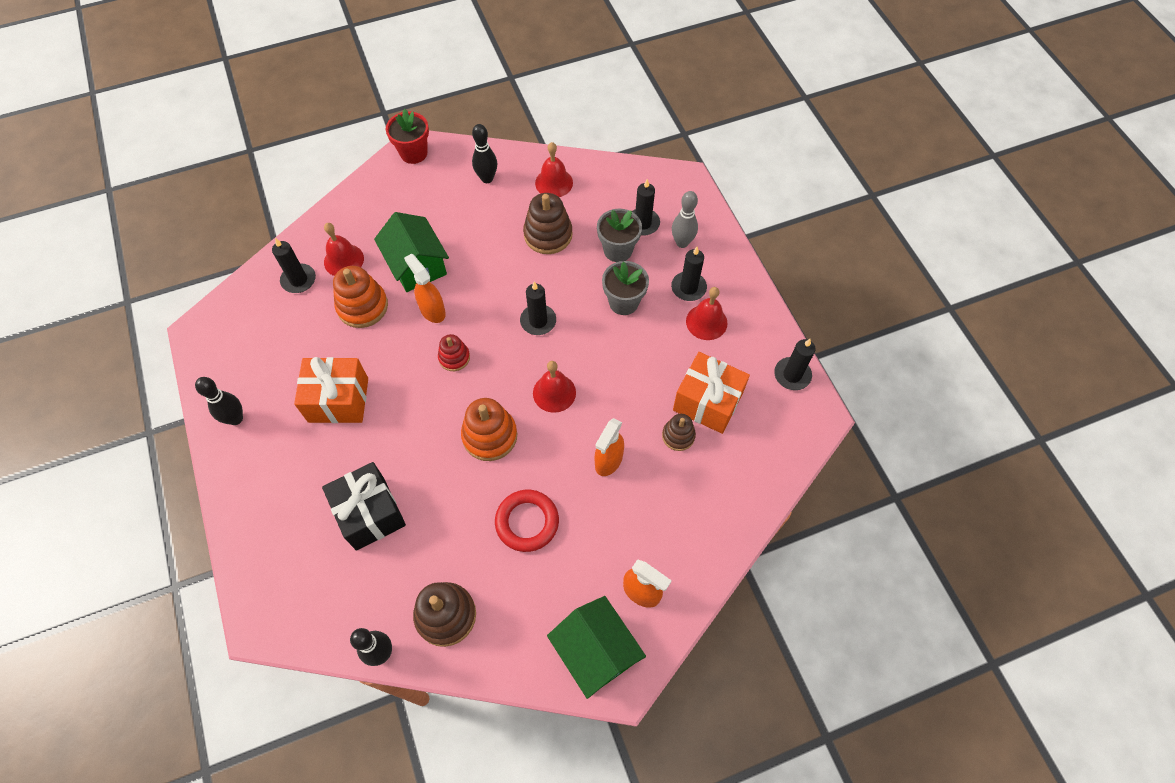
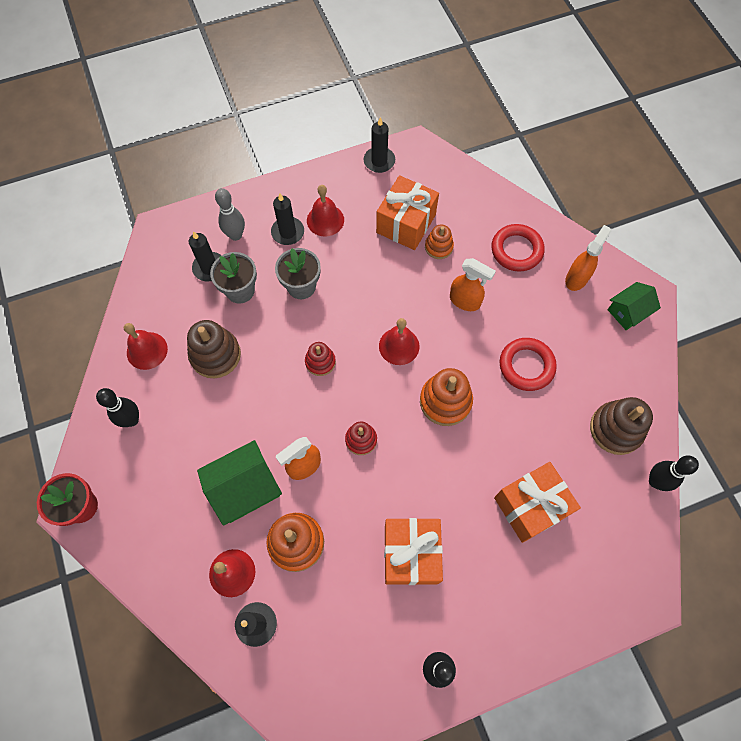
camera: 90 degrees left, 5 degrees up
(370, 513) = (530, 506): black gift -> orange gift
(538, 321) = (320, 362): black candle -> red stacking toy
(595, 651) = (628, 312): green house -> green house, size x0.64
(678, 436) = (438, 247): brown stacking toy -> orange stacking toy
(678, 523) = (516, 250): none -> red ring

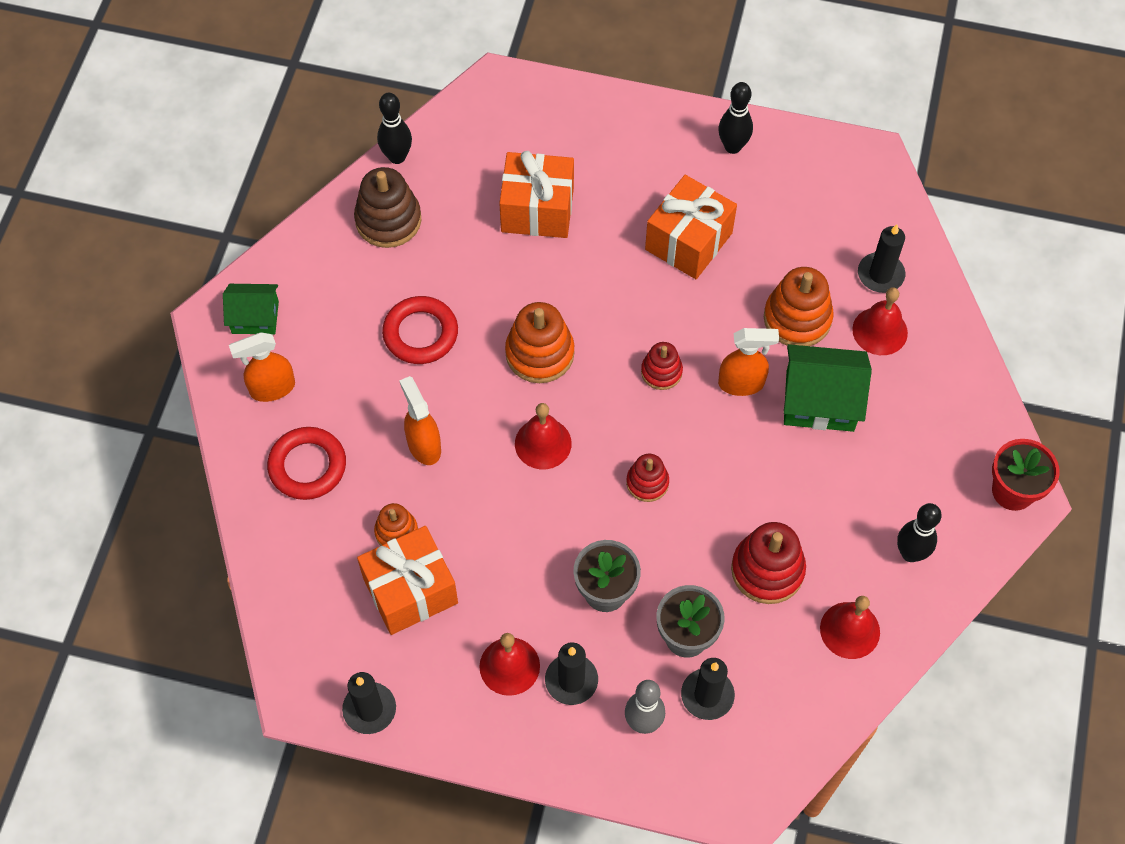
camera: 145 degrees left, 5 degrees down
(215, 355) = (767, 570): brown stacking toy -> red stacking toy

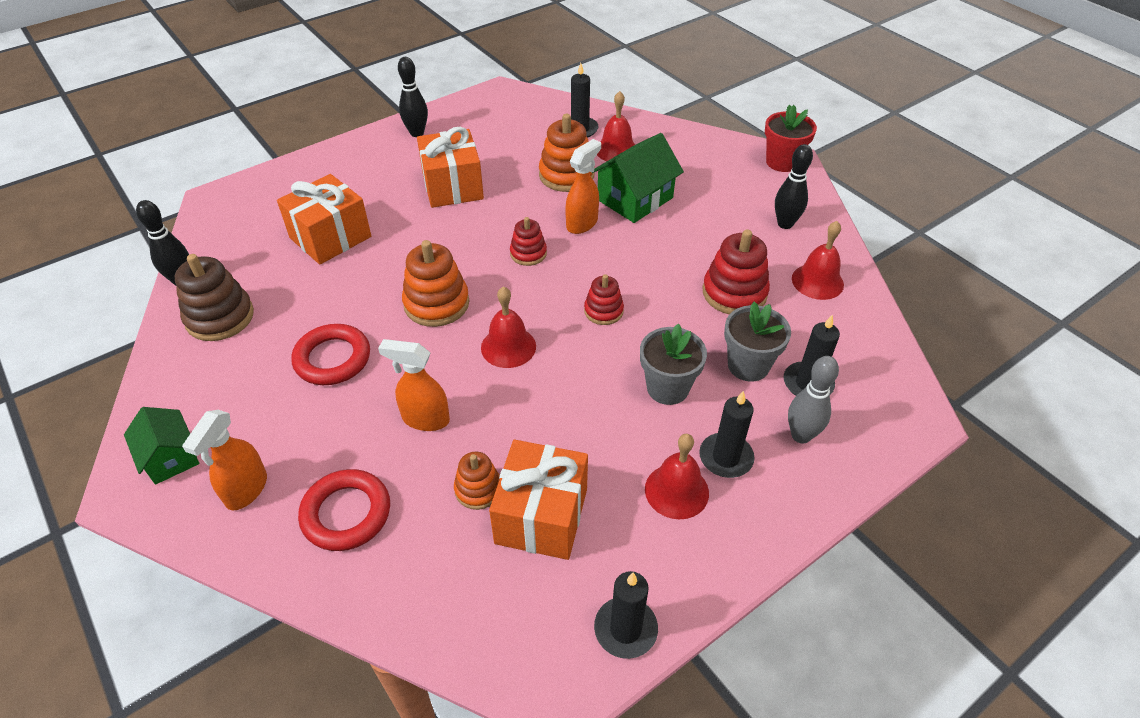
camera: 50 degrees left, 15 degrees down
(255, 317) = (170, 457): green house -> green house turned 75 degrees counterclockwise

